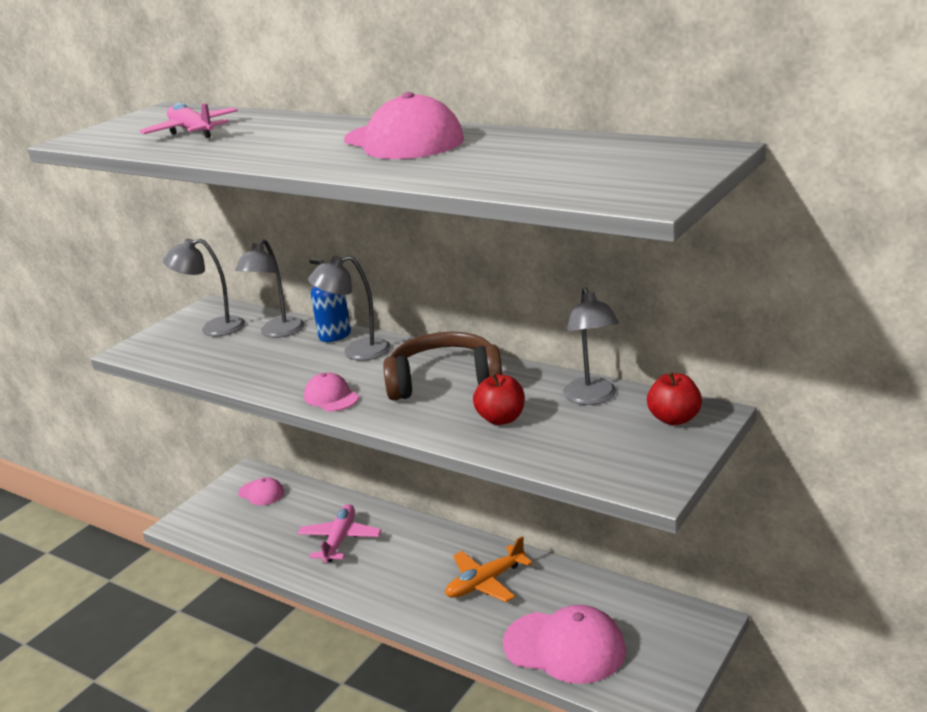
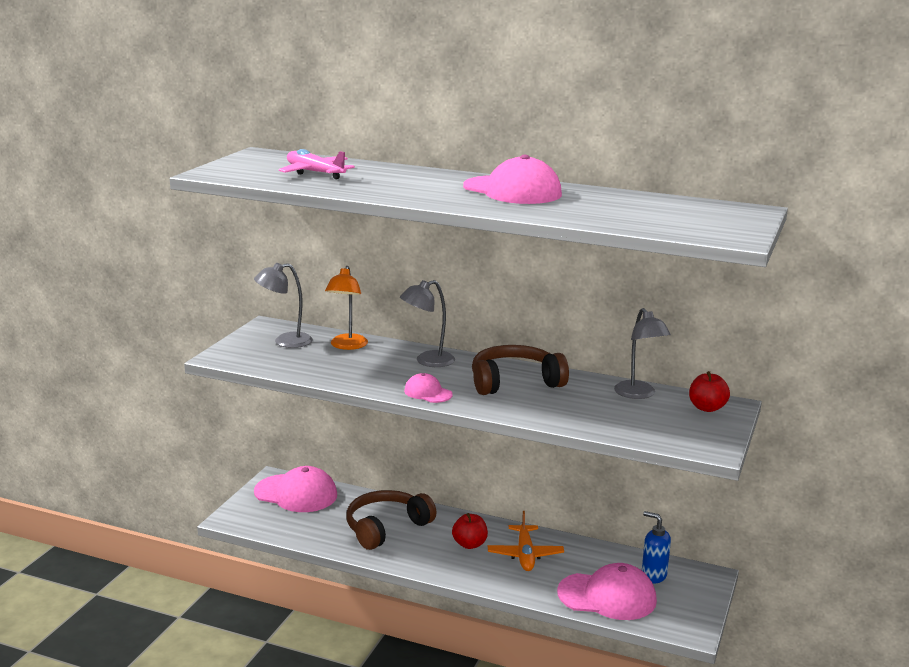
camera: 15 degrees left, 5 degrees down
(261, 493) = (296, 493): pink cap -> pink cap, size x1.94
(277, 332) = (347, 346): grey lamp -> orange lamp
(334, 336) = (400, 349): blue soap dispenser -> blue soap dispenser (653, 576)
(340, 540) = (386, 527): pink plane -> brown headphones
(485, 582) = (525, 555): orange plane -> orange plane turned 45 degrees counterclockwise
(501, 419) = (576, 408): red apple -> red apple (469, 544)

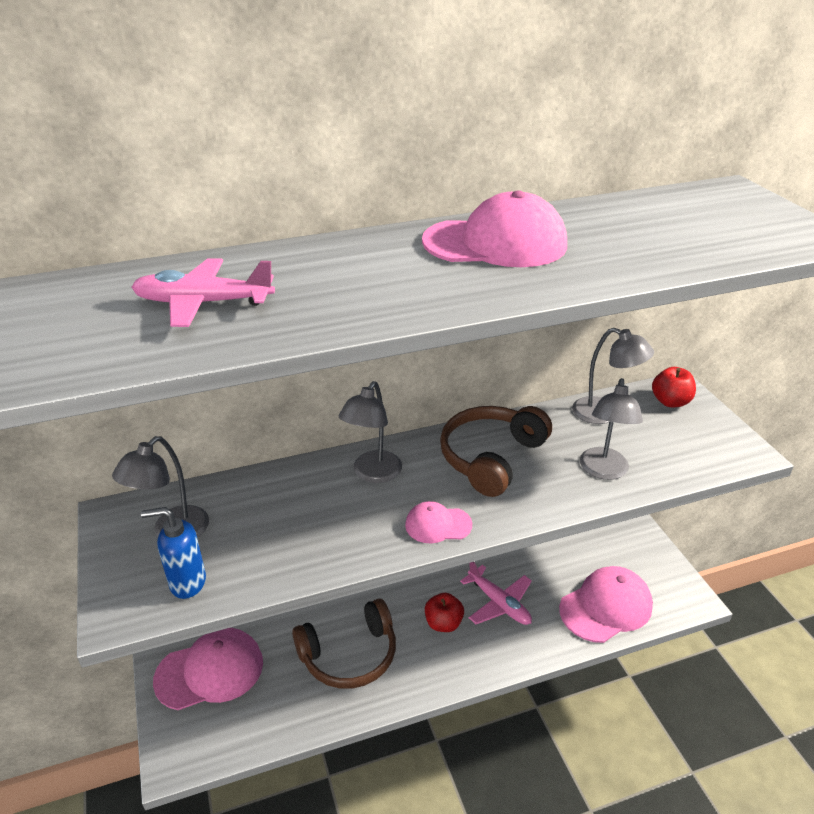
camera: 40 degrees left, 15 degrees up
(347, 346) = (257, 498): orange lamp -> none
(386, 527) = (349, 655): brown headphones -> brown headphones turned 120 degrees counterclockwise
(525, 555) = (499, 603): orange plane -> pink plane
(580, 415) = (603, 471): none -> grey lamp
(653, 576) = (608, 559): blue soap dispenser -> blue soap dispenser (187, 582)

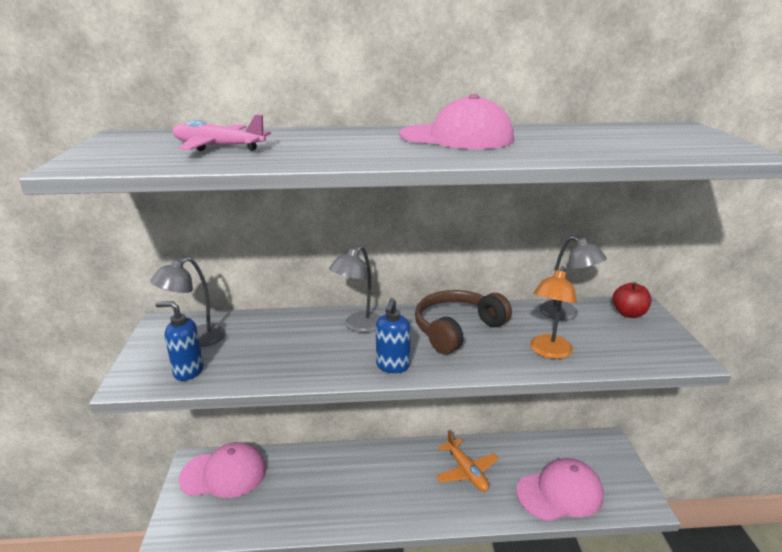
camera: 15 degrees right, 10 degrees down
(349, 655) = (331, 485): brown headphones -> none
(438, 525) = (392, 366): pink cap -> blue soap dispenser
(443, 623) = (415, 477): red apple -> none
(499, 603) = (466, 471): pink plane -> orange plane
(603, 471) = (548, 352): grey lamp -> orange lamp

